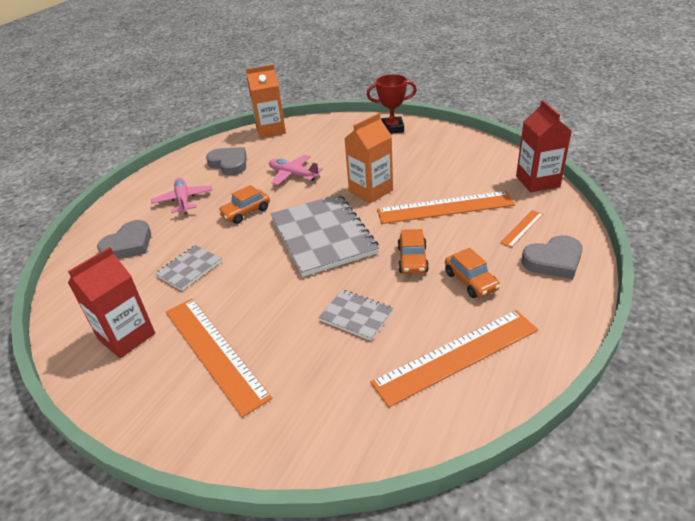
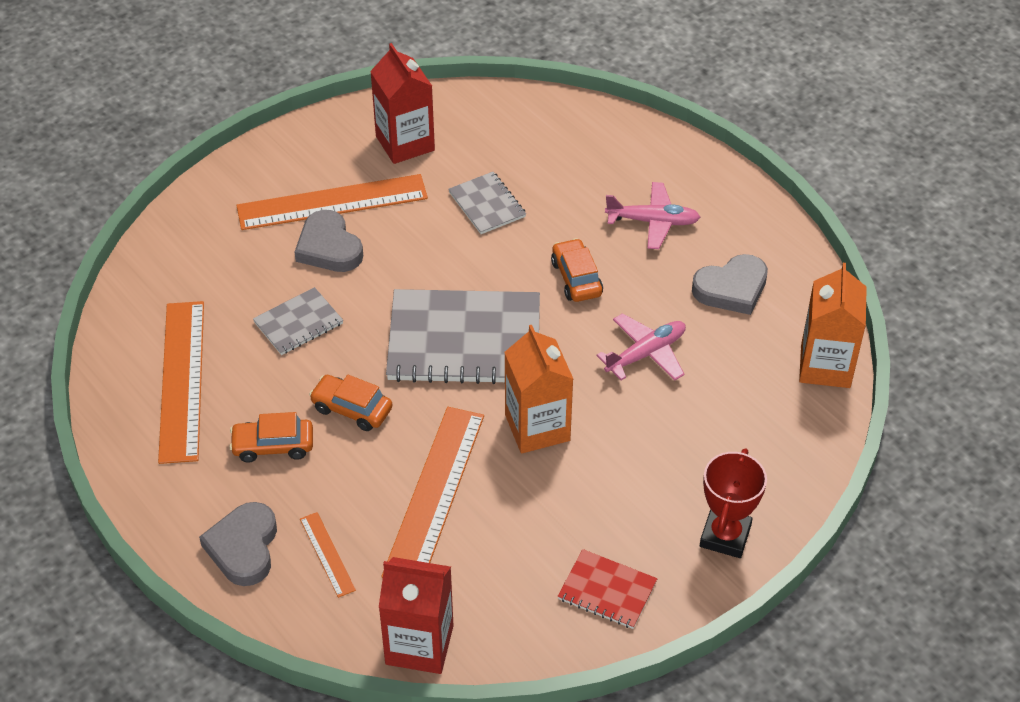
camera: 110 degrees right, 10 degrees up
(128, 245) = (577, 159): grey heart -> grey heart (329, 247)
(450, 145) = (607, 590): none -> red notebook

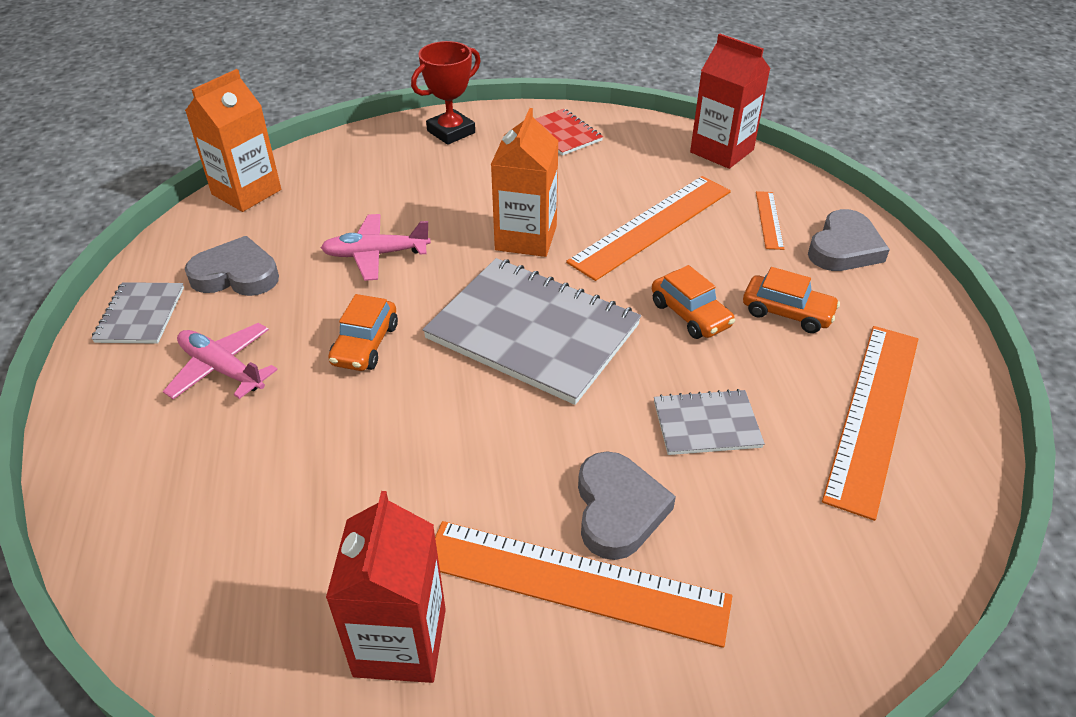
camera: 150 degrees left, 5 degrees down
(487, 204) = (376, 477): grey notebook -> grey notebook (140, 315)

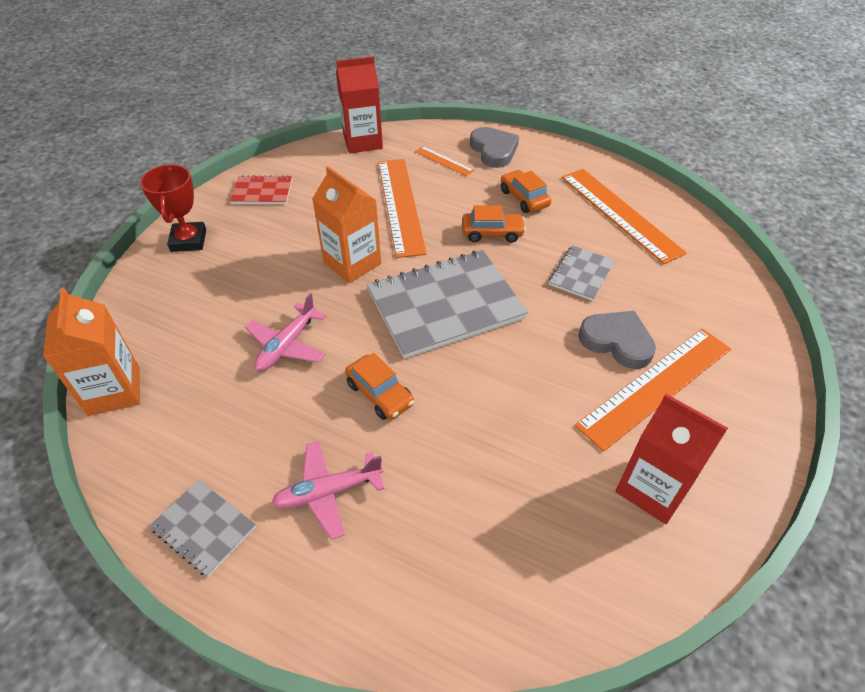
camera: 55 degrees left, 5 degrees up
(236, 274) = (220, 440): grey heart -> none
(787, 312) = (524, 198): orange car -> orange car turned 90 degrees counterclockwise

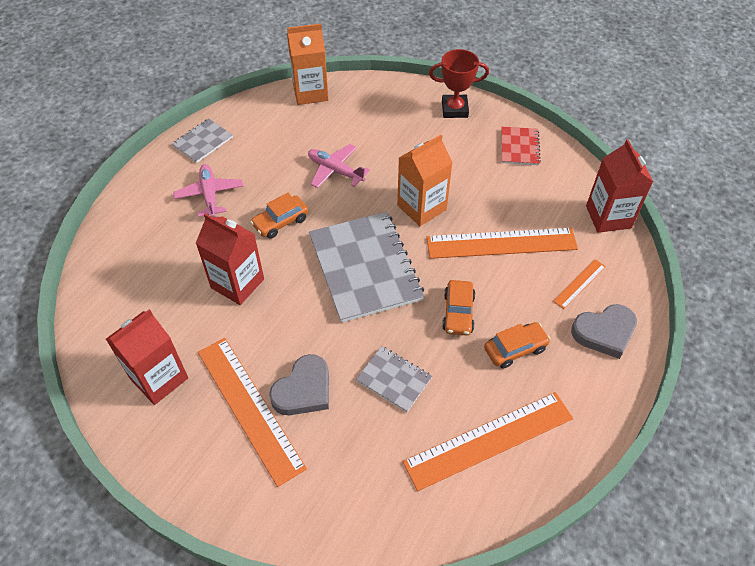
camera: 95 degrees right, 5 degrees up
(488, 427) = (237, 283): none -> red carton

